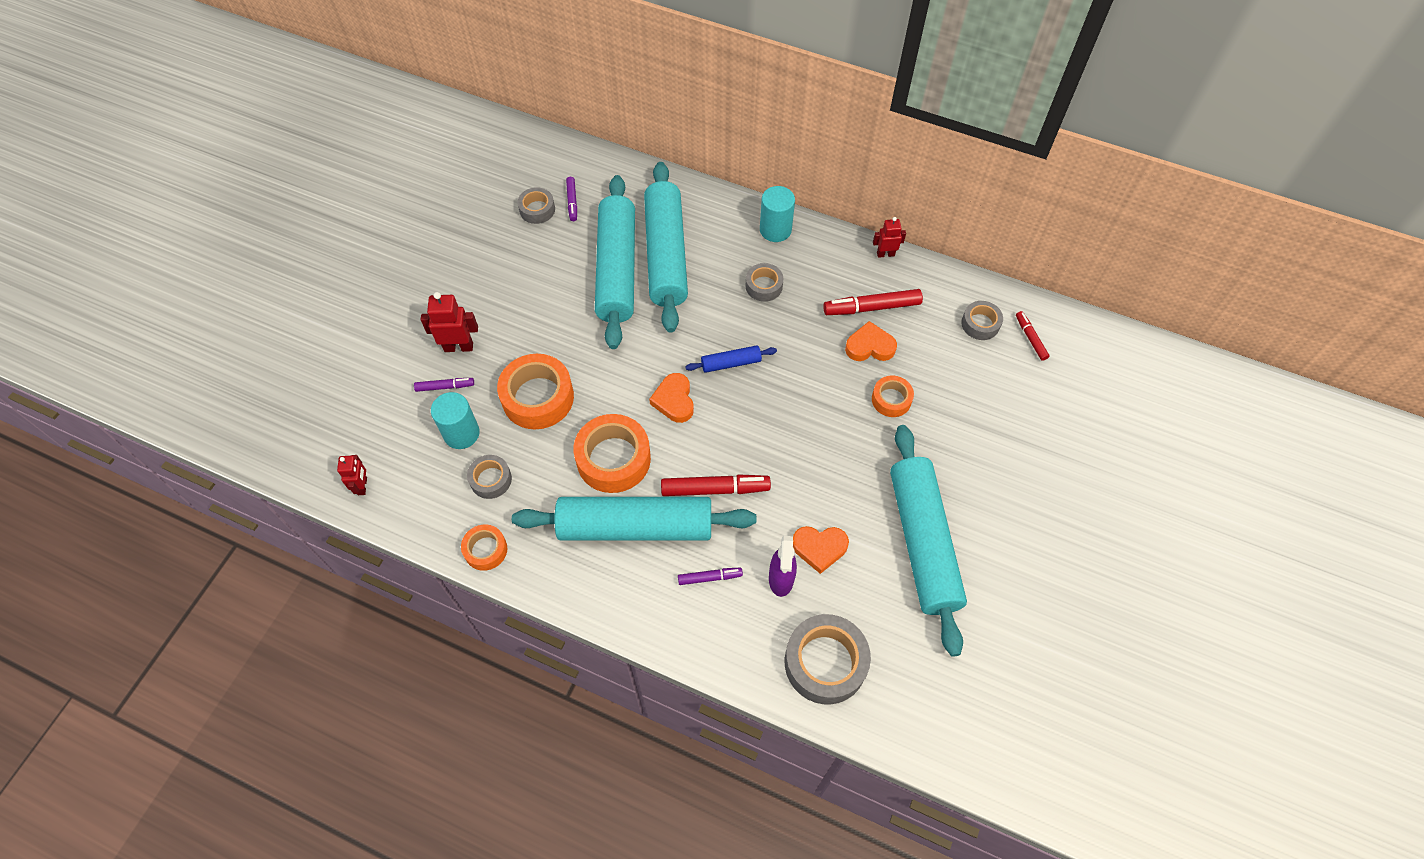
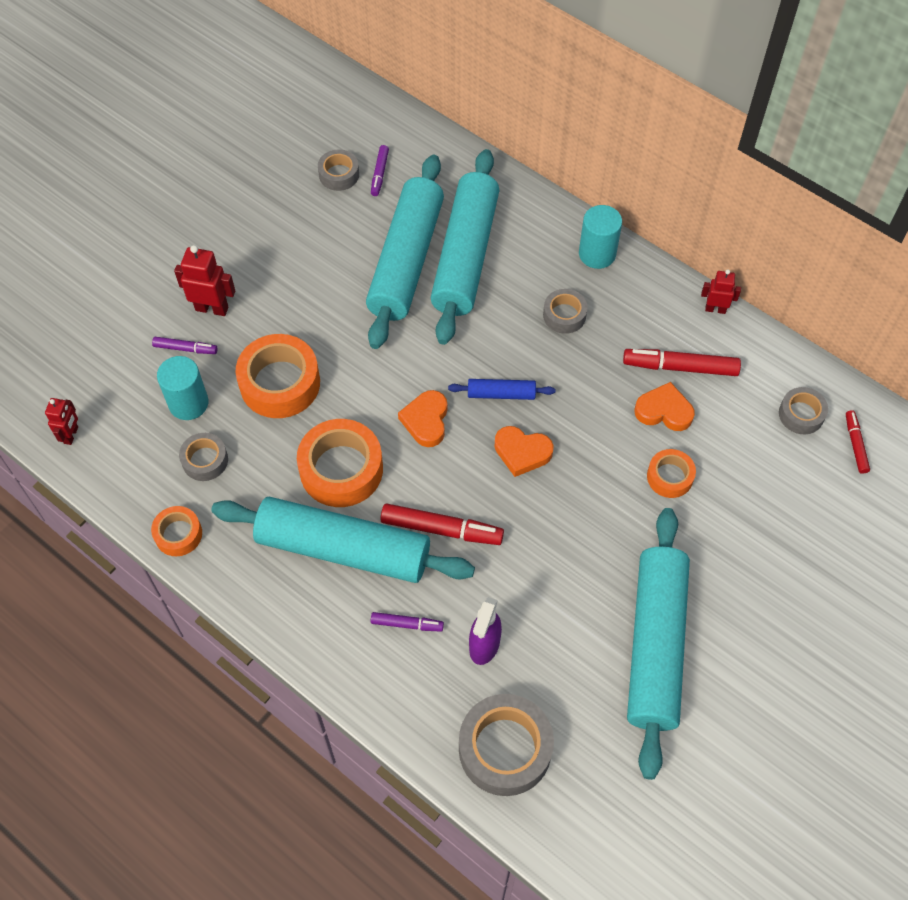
camera: 15 degrees right, 0 degrees up
(819, 548) = (537, 623): orange heart -> orange heart (522, 452)

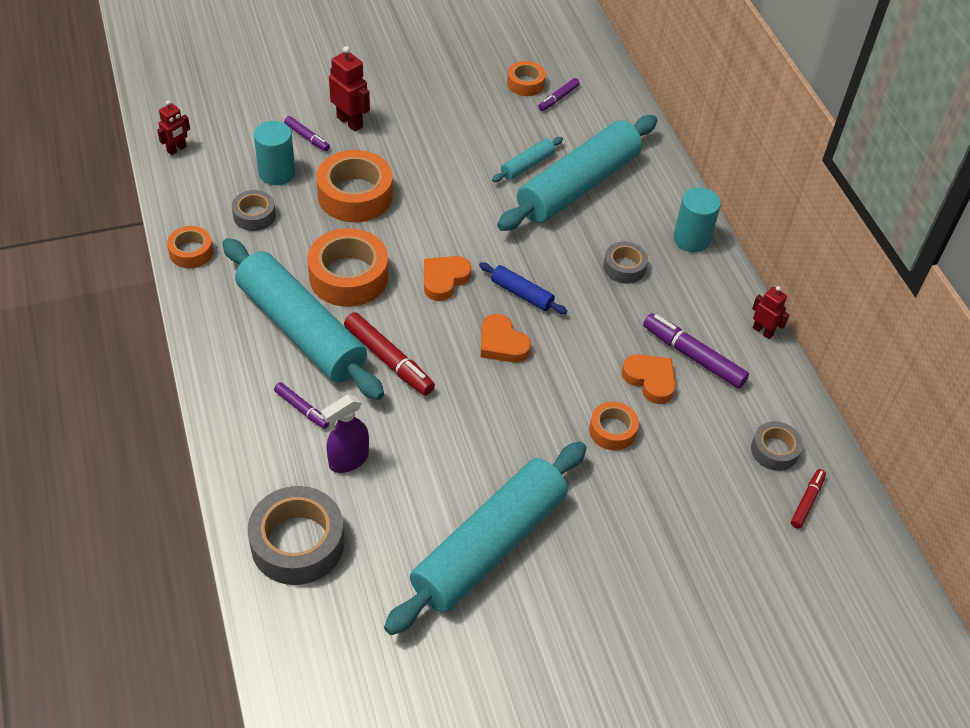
camera: 30 degrees right, 10 degrees down
(339, 174) = (525, 83): grey tape -> orange tape
(406, 260) = (527, 165): turquoise rolling pin -> turquoise rolling pin, size x0.42
(680, 367) = (693, 356): red marker -> purple marker

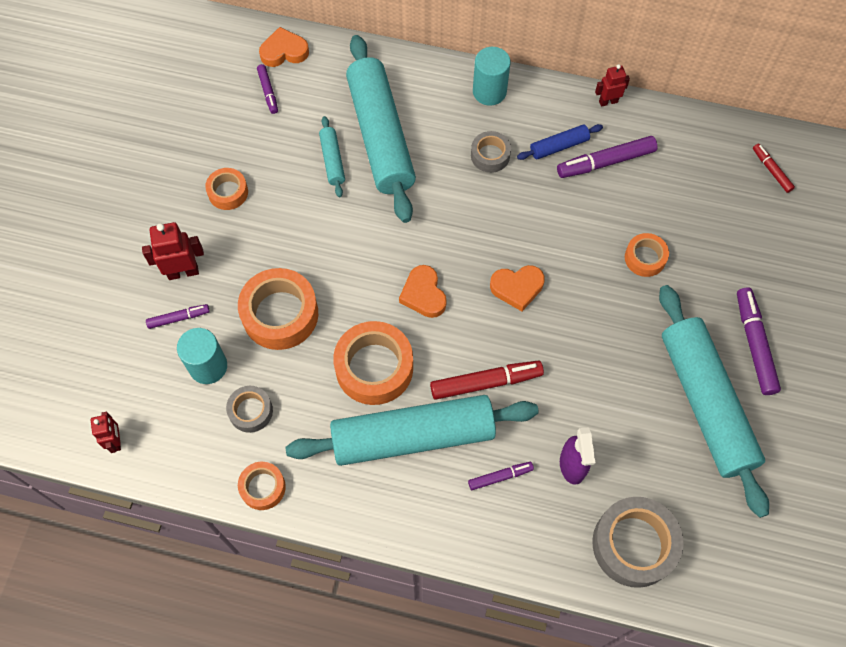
camera: 55 degrees left, 15 degrees up
(521, 294) = (473, 245): blue rolling pin -> blue rolling pin (559, 146)
(525, 83) = (232, 106): orange tape -> orange tape (228, 192)
(587, 564) = (754, 344): none -> purple marker
(650, 380) = (612, 204): orange heart -> orange heart (284, 51)
(774, 450) = (718, 163): grey tape -> none

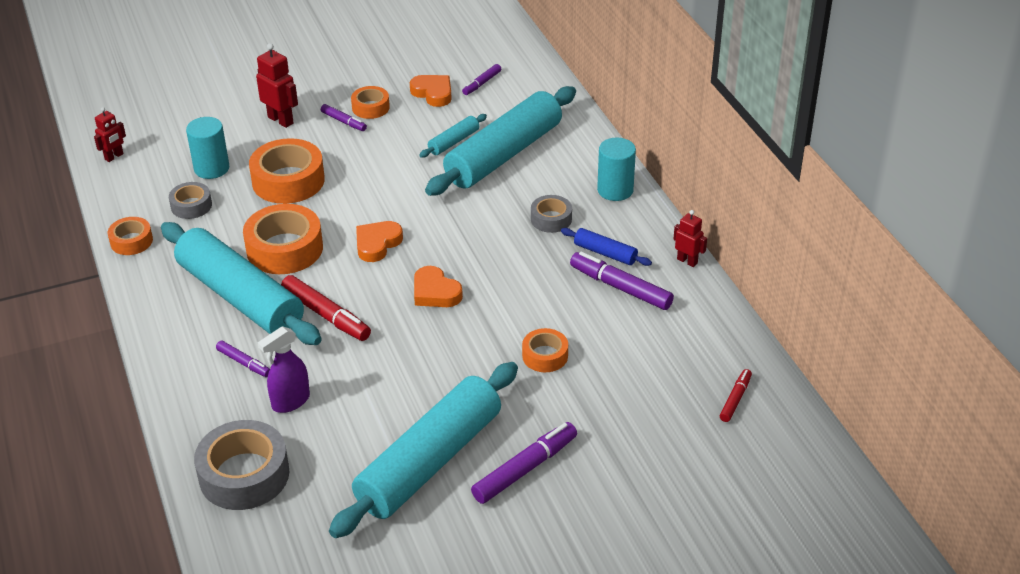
camera: 55 degrees right, 25 degrees down
(178, 318) = (239, 136): purple marker -> purple marker (343, 122)
(284, 51) = (528, 73): orange heart -> orange heart (433, 93)

